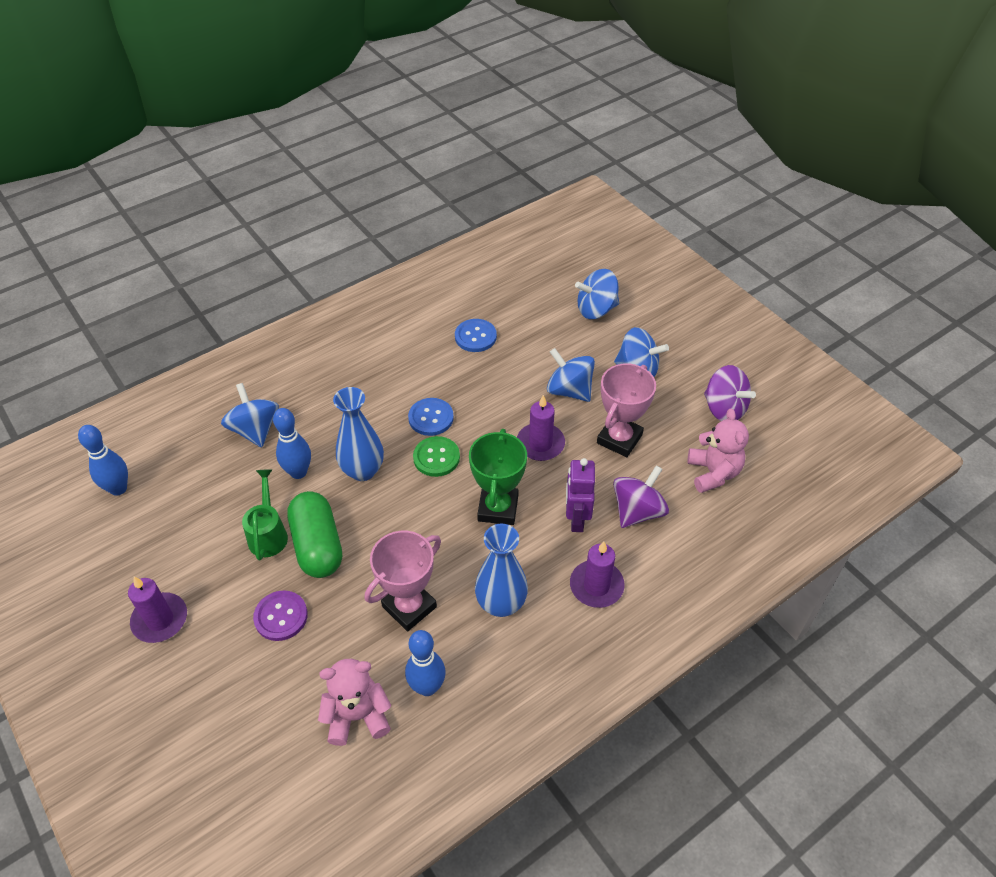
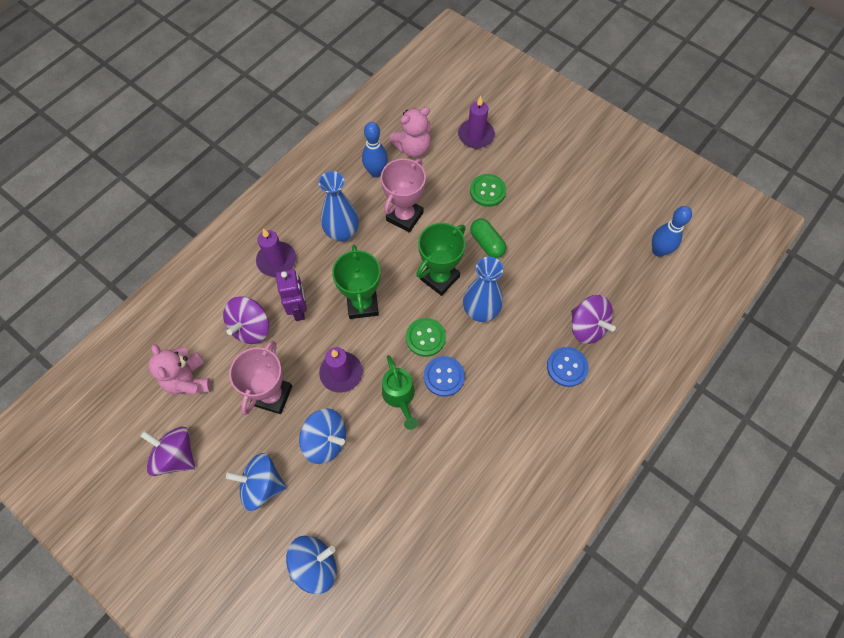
camera: 165 degrees right, 15 degrees up
(160, 619) = (564, 172): purple candle -> purple candle (476, 135)
(255, 430) = (587, 327): blue spinning top -> purple spinning top
(268, 534) = (526, 243): green watering can -> green watering can (399, 396)
(281, 616) = (487, 191): purple button -> green button
(298, 472) = (531, 297): blue bowling pin -> none
(317, 545) = (487, 243): green capsule -> green capsule, size x0.65
(395, 517) = (439, 278): none -> green trophy
(475, 337) = (433, 488): blue button -> blue button (567, 367)

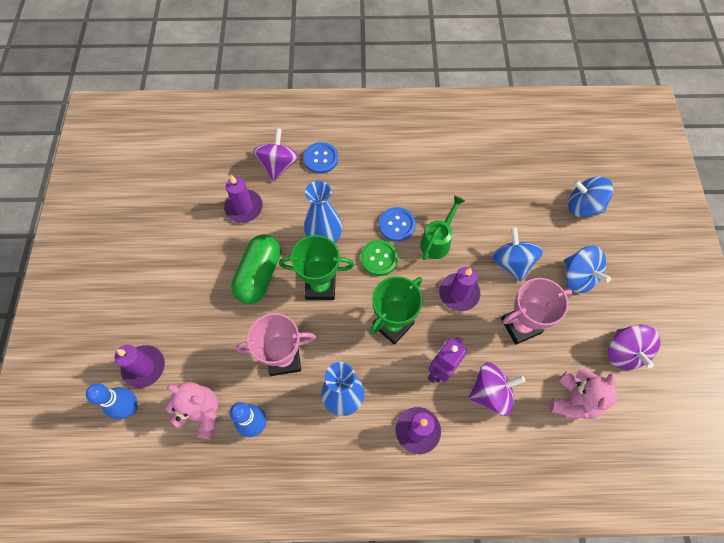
camera: 130 degrees left, 0 degrees up
(487, 191) = (204, 311): green button -> none
(487, 243) = (259, 275): green capsule -> green capsule, size x1.55
(561, 272) = (244, 207): none -> purple candle
(658, 251) = (173, 159): blue bowling pin -> blue bowling pin (130, 407)

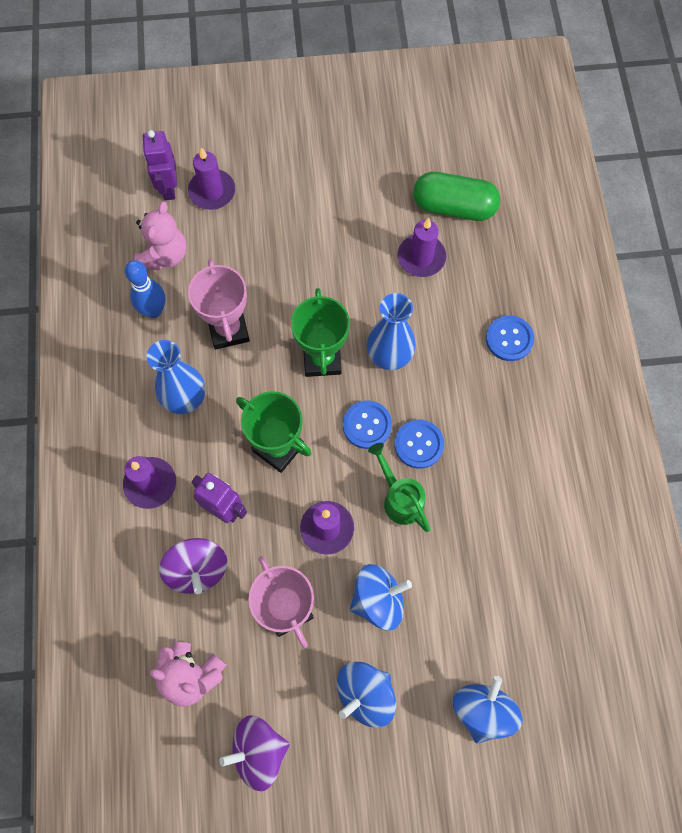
camera: 85 degrees right, 5 degrees up
(130, 407) = (168, 188): blue bowling pin -> purple robot
(259, 275) = (330, 288): green capsule -> green capsule (454, 207)
(278, 165) = (490, 288): purple spinning top -> none
(379, 258) = (367, 425): green button -> blue button
(437, 241) = (400, 498): green watering can -> green watering can turned 150 degrees counterclockwise

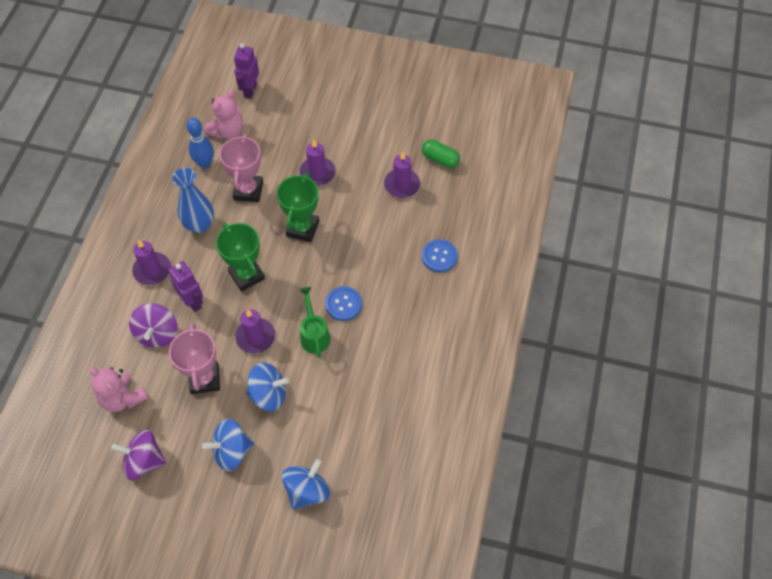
camera: 20 degrees right, 10 degrees down
(212, 191) = (278, 101): purple candle -> purple candle (317, 173)
(367, 425) = (313, 280): blue button -> none
(389, 356) = (349, 241): blue vase -> none
(454, 207) = (440, 159): green capsule -> green capsule, size x0.65

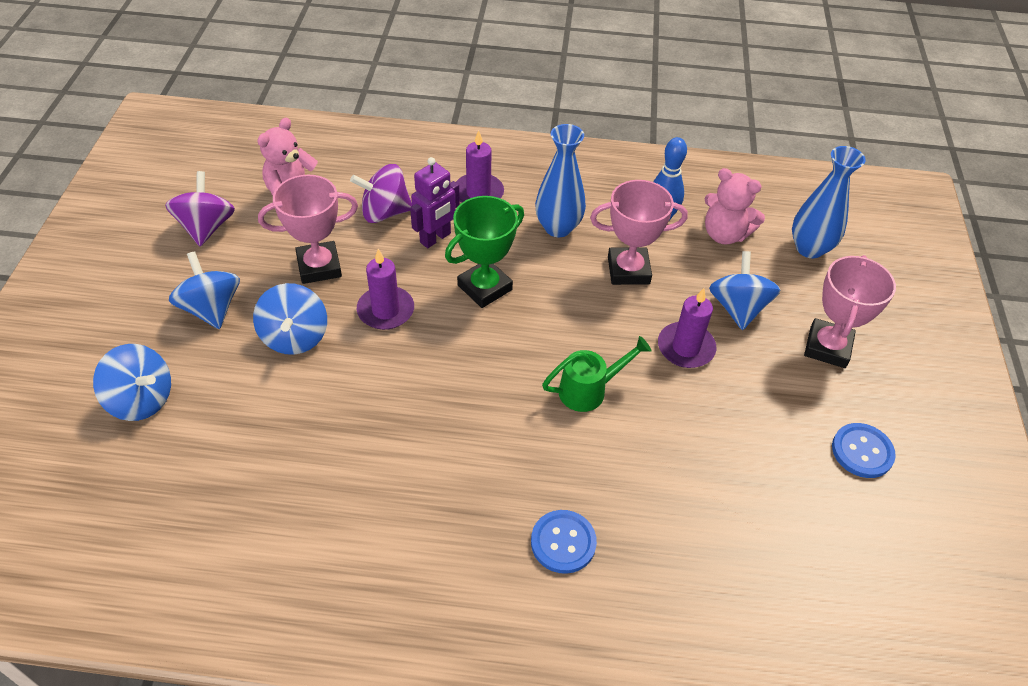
camera: 80 degrees right, 10 degrees down
(250, 90) = (809, 248): purple robot -> blue vase
(291, 139) = (738, 308): none -> blue spinning top
(302, 228) = (577, 341): green trophy -> none
(314, 335) = (393, 378): green watering can -> green watering can (589, 390)
(329, 104) = (827, 347): none -> pink trophy
(343, 304) = (450, 409): blue button -> blue button (862, 451)
(401, 185) = (698, 468): purple candle -> none
(440, 159) = (775, 526): green capsule -> none

